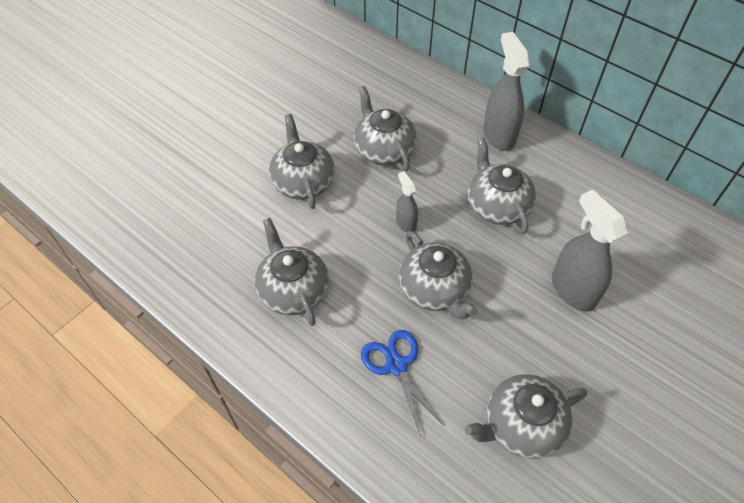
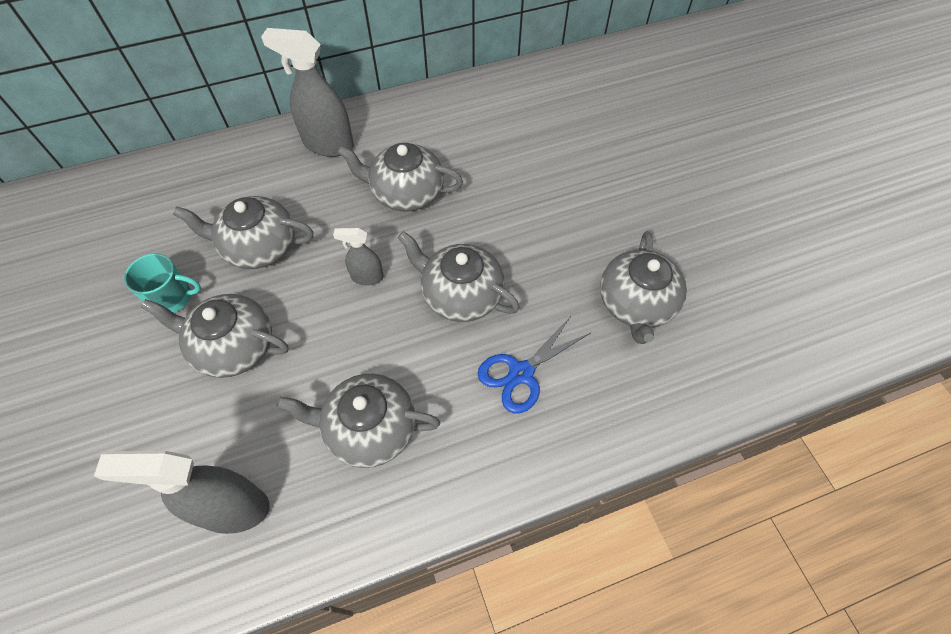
camera: 60 degrees left, 5 degrees up
(315, 130) = (172, 297): none -> turquoise mug
(396, 365) = (521, 373): blue scissors -> blue scissors turned 45 degrees counterclockwise
(434, 289) = (460, 295): grey teapot -> grey teapot turned 150 degrees counterclockwise
(572, 290) = (532, 191): grey spray bottle -> grey spray bottle (232, 508)

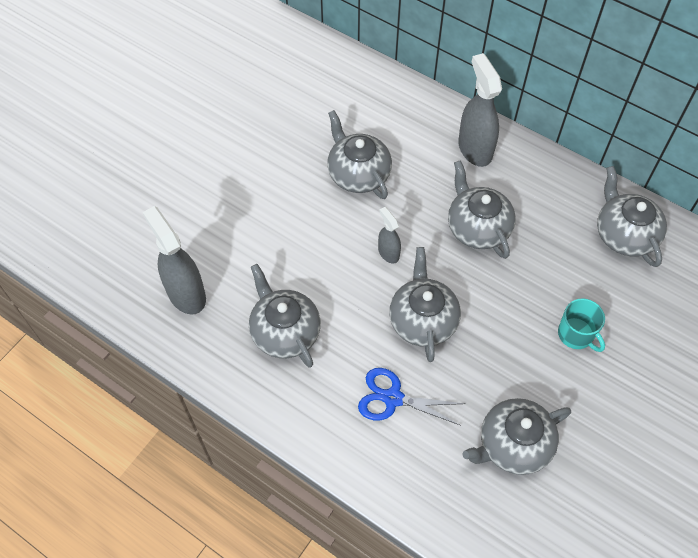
camera: 55 degrees right, 0 degrees up
(172, 297) = (285, 157): turquoise mug -> turquoise mug (576, 334)
(233, 346) = (280, 216): grey teapot -> grey teapot (624, 234)

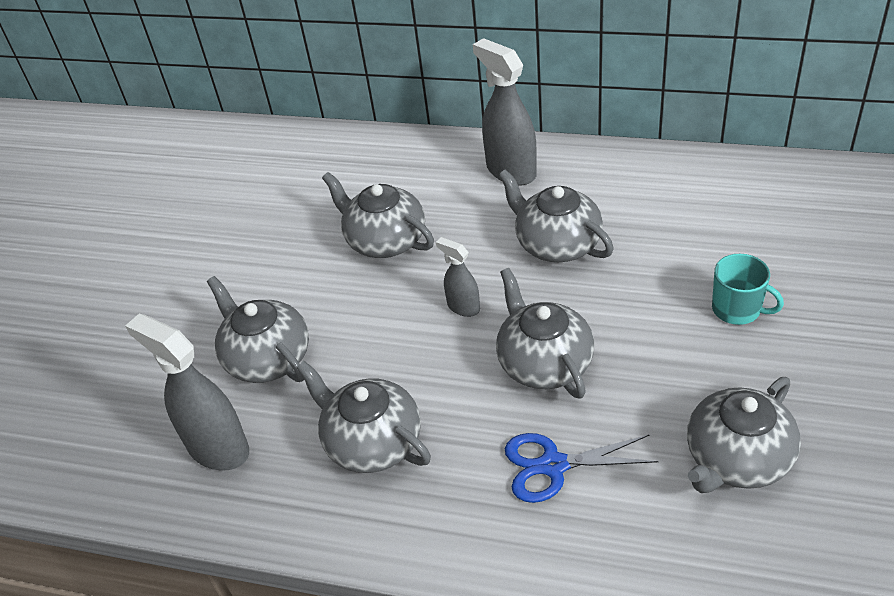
camera: 15 degrees left, 15 degrees down
(624, 234) = (728, 192): grey teapot -> grey teapot (267, 358)

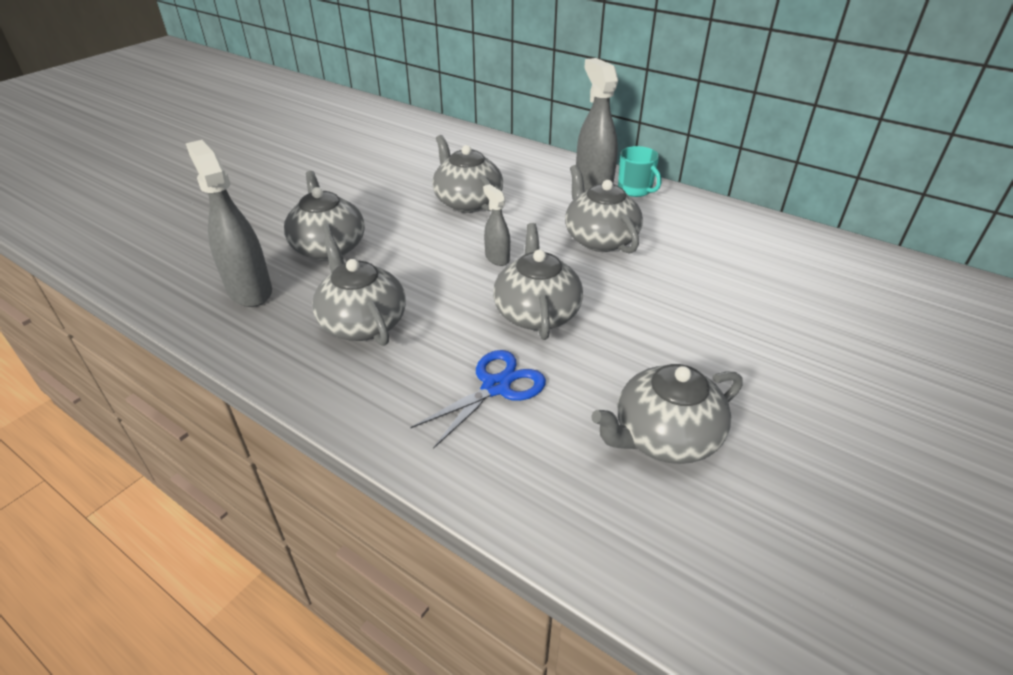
camera: 15 degrees right, 5 degrees down
(553, 465) = (495, 387): blue scissors -> blue scissors turned 120 degrees clockwise
(737, 309) = (730, 326): turquoise mug -> turquoise mug (635, 190)

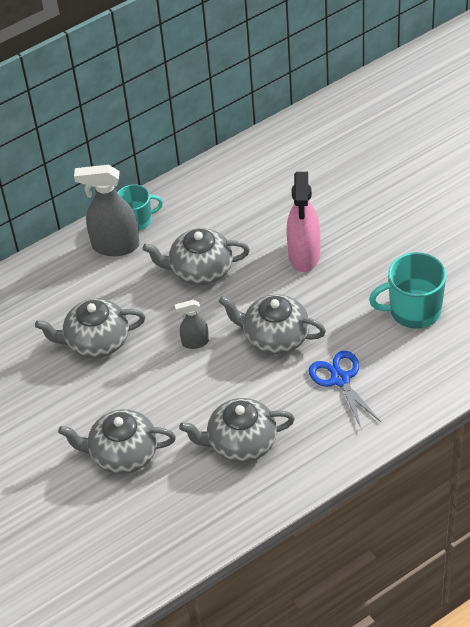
camera: 65 degrees left, 10 degrees up
(249, 291) = (164, 514): grey spray bottle -> none
(664, 437) = (413, 310): grey teapot -> turquoise mug
(680, 307) = (304, 255): none -> pink spray bottle

